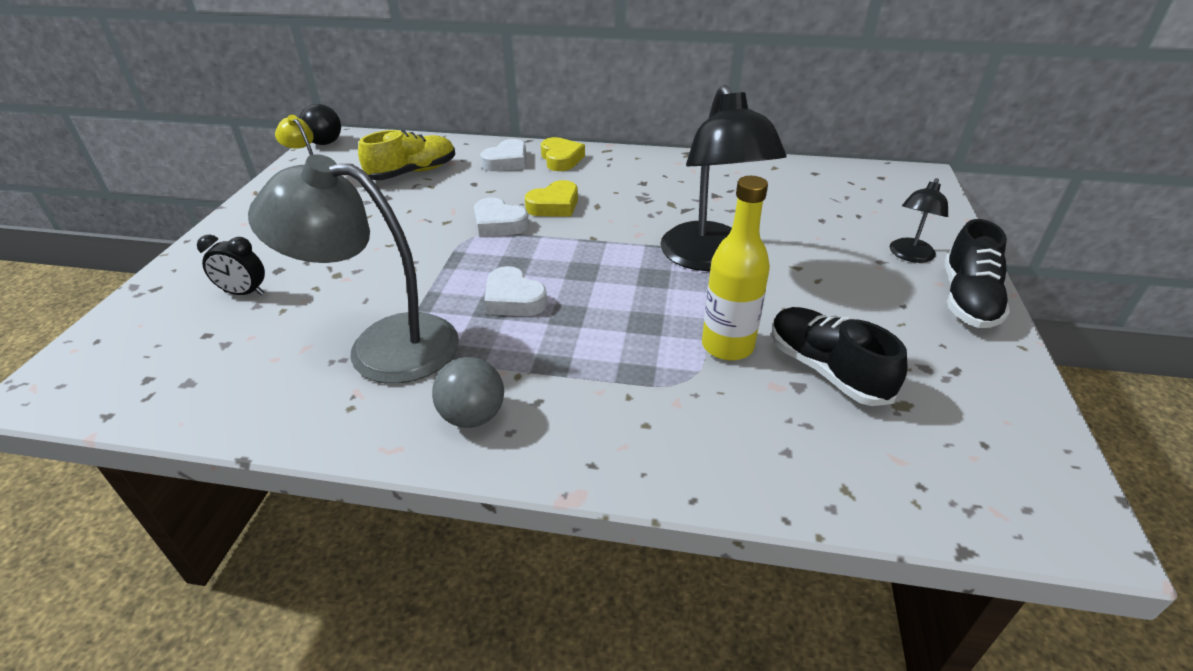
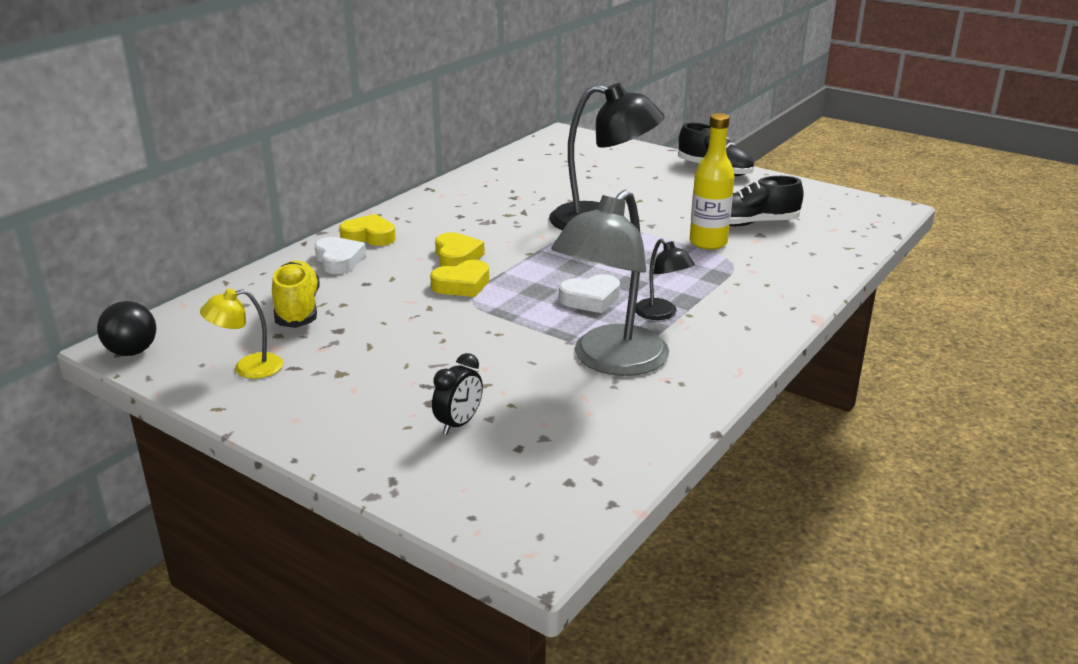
camera: 65 degrees left, 10 degrees down
(473, 416) = (723, 337): grey ball -> none
(499, 224) = (462, 285): white heart -> yellow heart
(909, 255) = (657, 168): black lamp -> black lamp (661, 314)

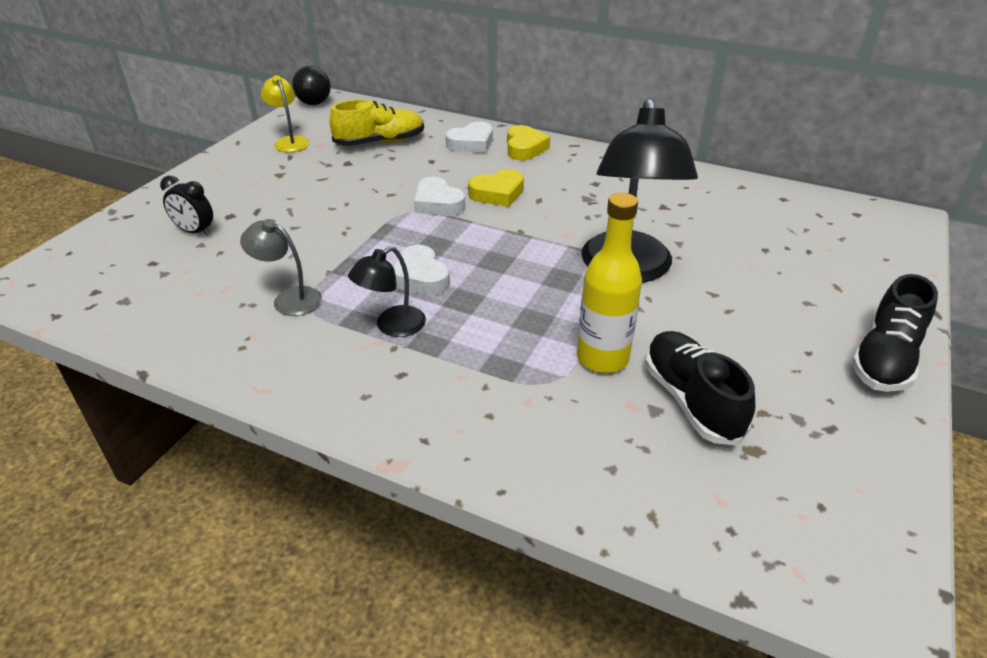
camera: 80 degrees right, 10 degrees up
(462, 285) = (437, 203): yellow heart -> white heart
(610, 361) = (289, 299): grey lamp -> grey lamp, size x0.49

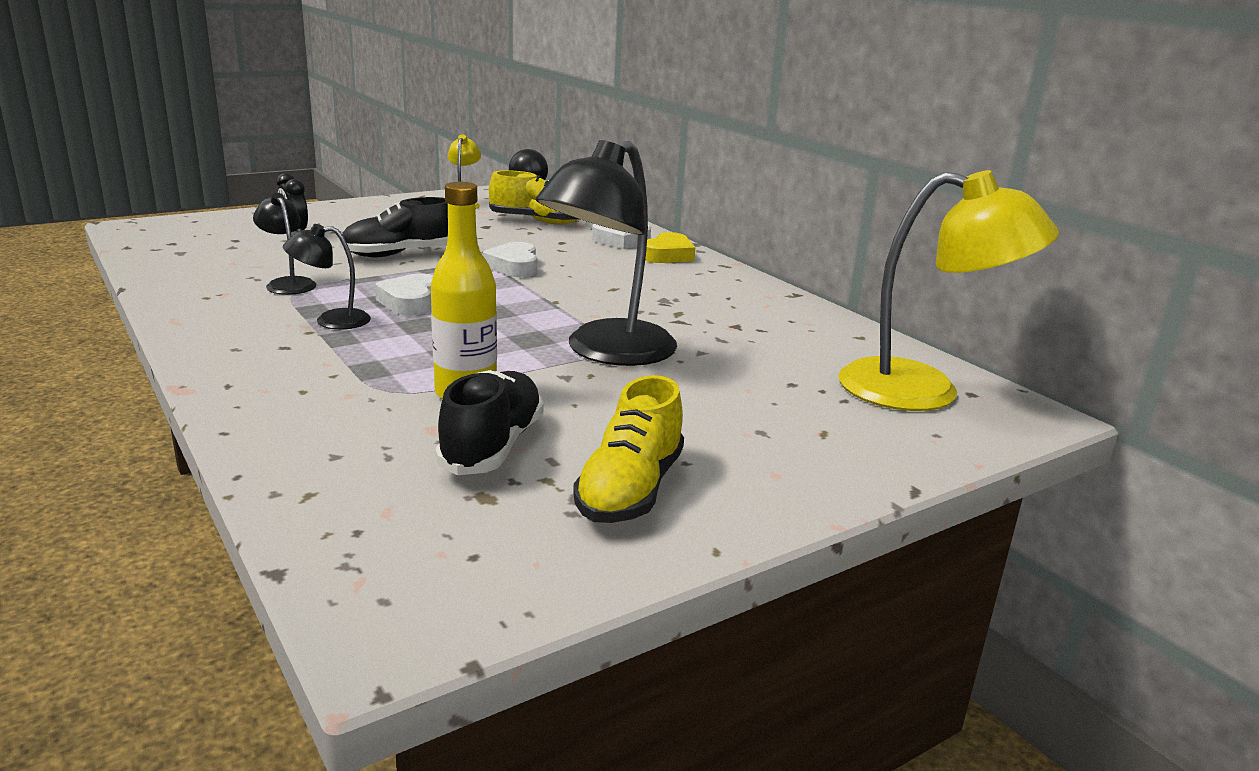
camera: 30 degrees right, 15 degrees down
(289, 299) = (288, 283): grey lamp -> black lamp
(497, 193) = (581, 275): yellow heart -> none
(816, 395) = (630, 490): none -> yellow shoe
(834, 222) = (924, 391): none -> yellow lamp
(885, 359) = (768, 497): black shoe -> black shoe (399, 254)

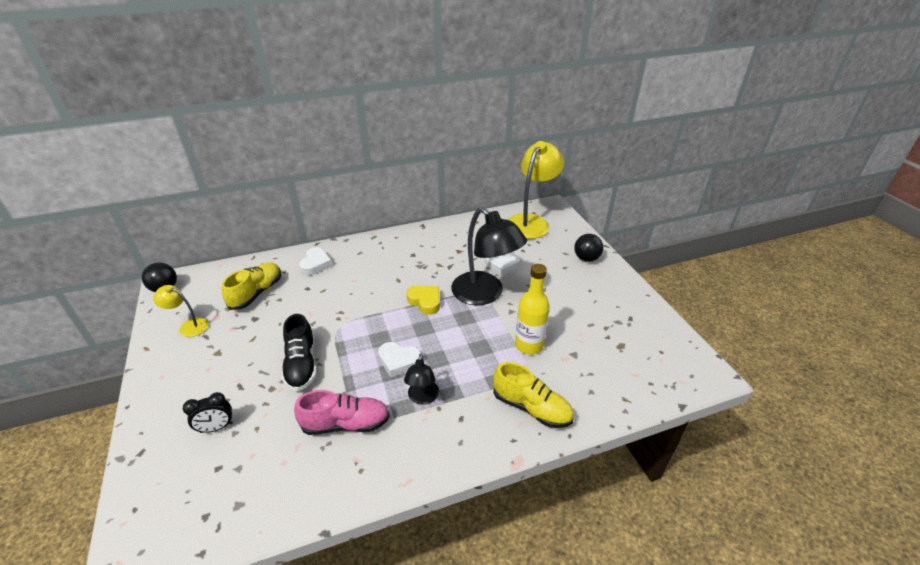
camera: 75 degrees left, 15 degrees up
(288, 283) = (346, 424): black lamp -> pink shoe
(492, 446) = (580, 340): black shoe -> none
(514, 266) = (348, 313): white heart -> white heart (502, 265)
(630, 490) = (612, 307): yellow shoe -> yellow shoe (531, 407)
(668, 255) = (350, 252): yellow heart -> yellow heart (425, 301)
(823, 460) = (586, 258): none -> black ball

